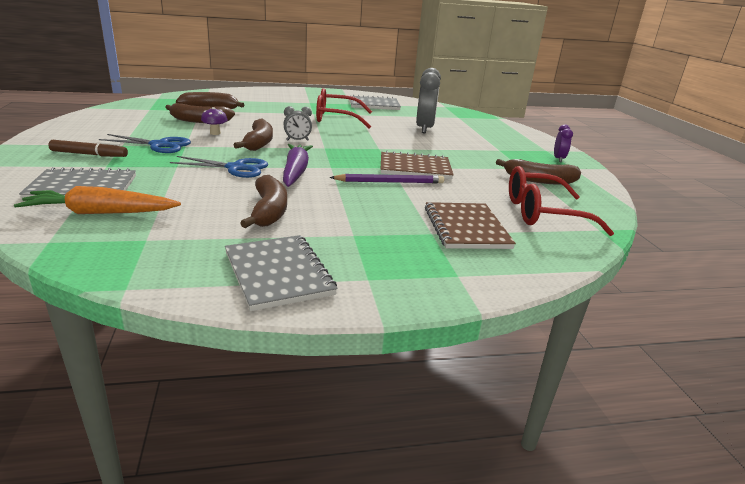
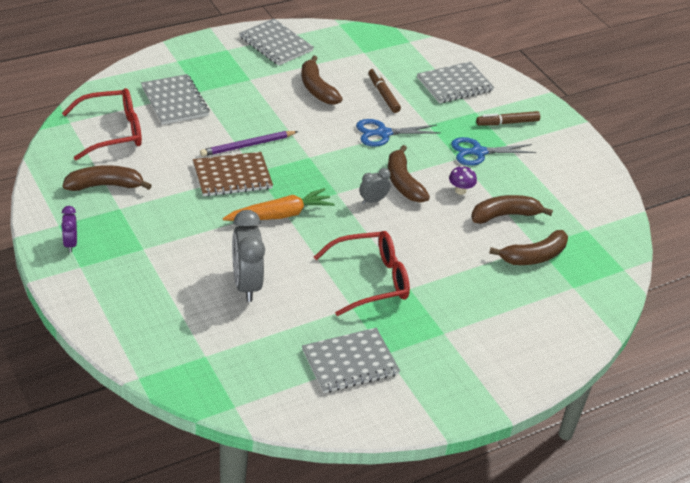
camera: 160 degrees right, 15 degrees up
(100, 213) = (413, 65): orange carrot -> orange carrot (280, 215)
(190, 193) = (383, 94): none -> brown marker
(295, 172) = (333, 141): purple carrot -> none
(466, 228) = (175, 101): brown notebook -> grey notebook

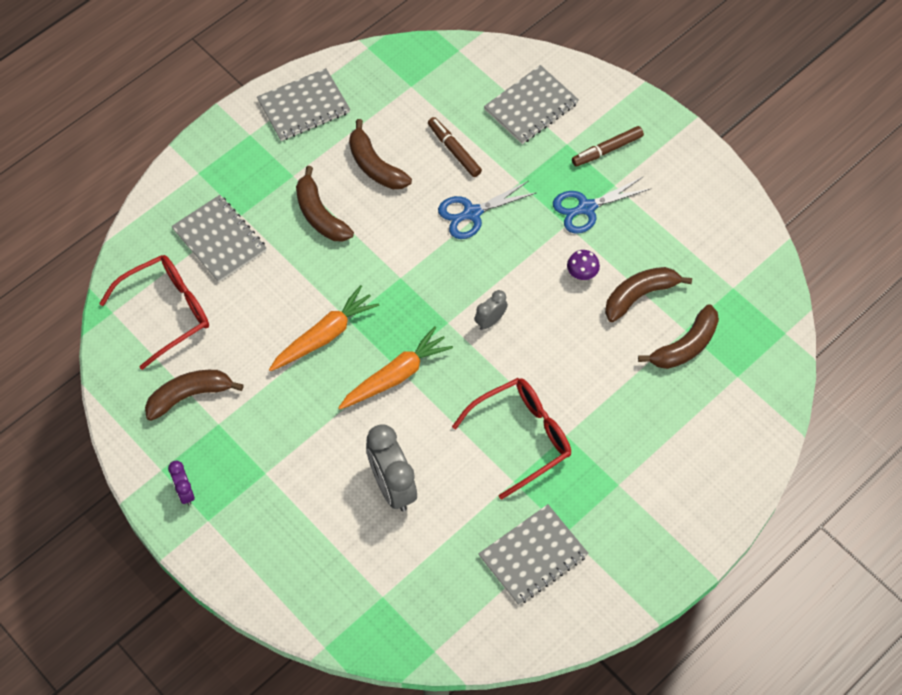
camera: 10 degrees left, 20 degrees up
(232, 176) = (325, 335): brown notebook -> orange carrot
(247, 145) = (326, 283): purple pencil -> none
(275, 44) = (304, 106): grey notebook -> grey notebook turned 60 degrees counterclockwise
(403, 182) = (515, 282): brown banana -> brown banana (320, 215)

